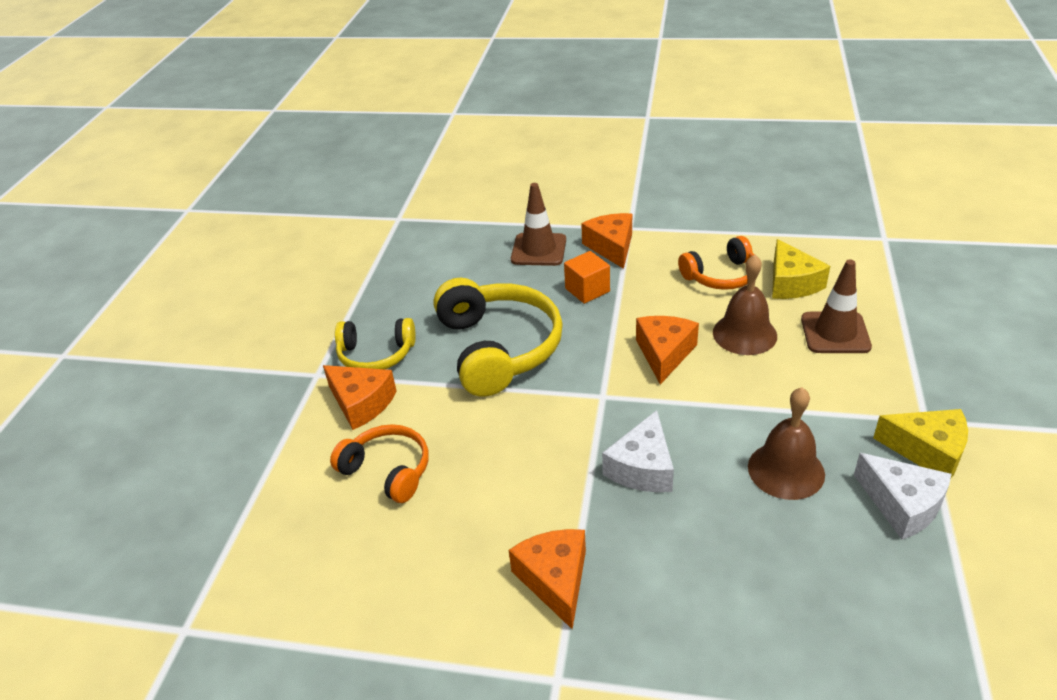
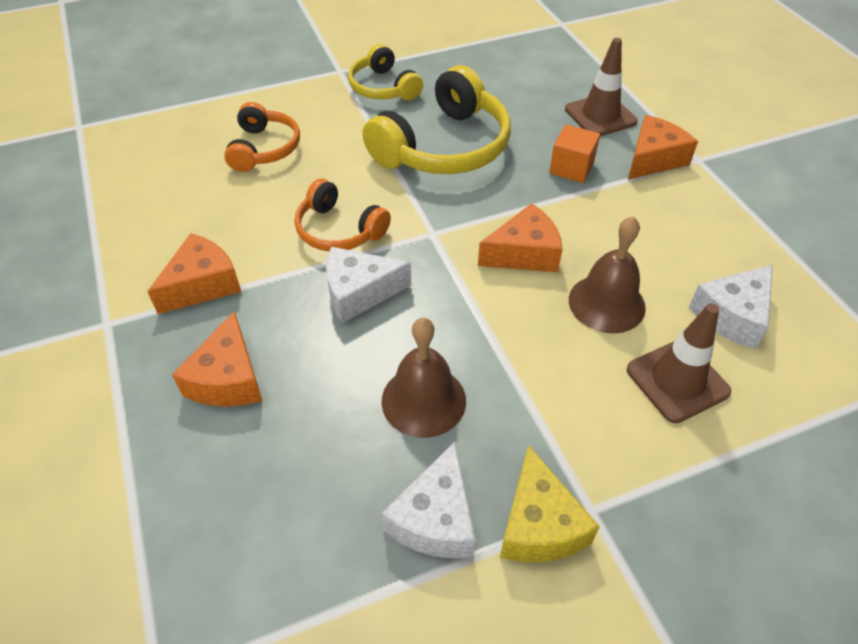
camera: 55 degrees right, 10 degrees up
(361, 403) = (325, 105): orange cheese -> orange cheese (228, 379)
(721, 276) = (687, 253): orange headphones -> orange headphones (339, 230)
(791, 283) = (732, 315): yellow cheese -> white cheese

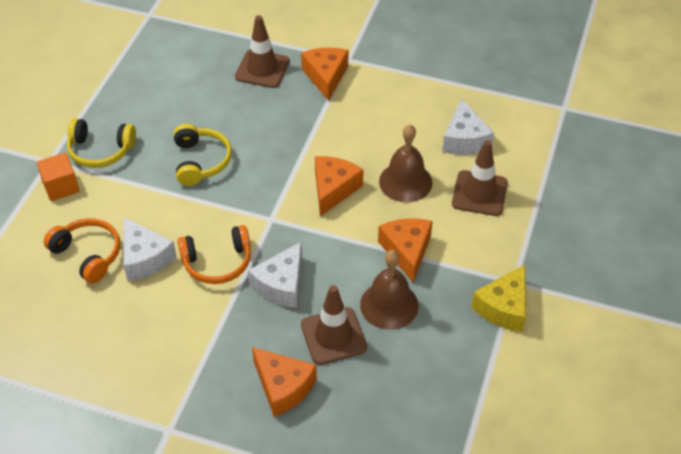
camera: 50 degrees left, 0 degrees up
(202, 284) = (189, 360): orange cheese -> orange cheese (406, 251)
(333, 378) = (333, 336): none -> brown traffic cone
(435, 519) = (463, 347): white cheese -> white cheese (145, 258)
(443, 147) = (200, 161): yellow headphones -> yellow headphones, size x0.58
(539, 524) = (503, 307): yellow cheese -> yellow cheese turned 90 degrees clockwise
(571, 168) = (291, 117): orange cube -> orange cube (61, 186)

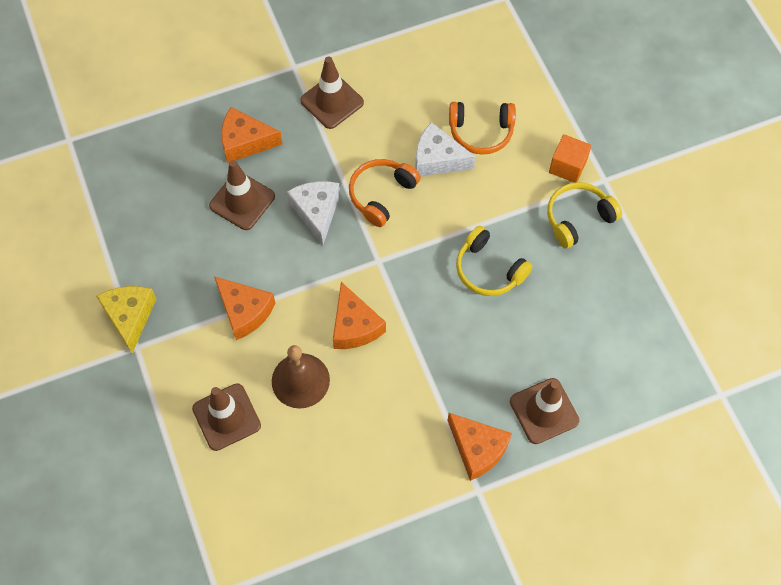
camera: 140 degrees right, 15 degrees up
(173, 368) = (332, 101): none -> brown traffic cone
(389, 305) = (221, 254): brown bell -> none
(464, 139) = (284, 471): white cheese -> none

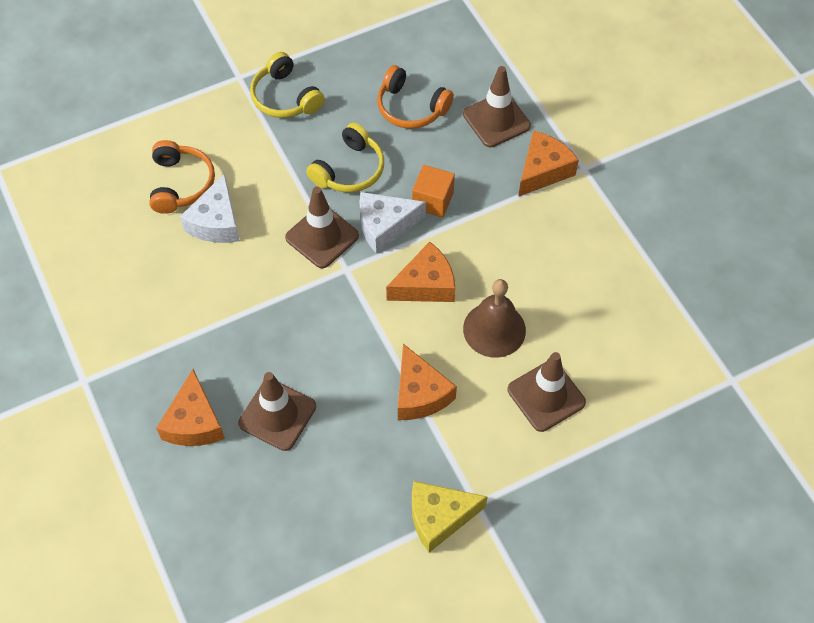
camera: 95 degrees left, 5 degrees down
(245, 311) = (420, 394): orange cheese -> orange cheese turned 120 degrees clockwise
(316, 212) = (288, 335): white cheese -> white cheese (385, 226)
(332, 101) = (137, 333): brown traffic cone -> brown traffic cone (322, 237)
(381, 195) = (263, 272): orange headphones -> orange headphones (411, 107)
(567, 166) = (223, 107): orange cube -> orange cube (432, 200)

